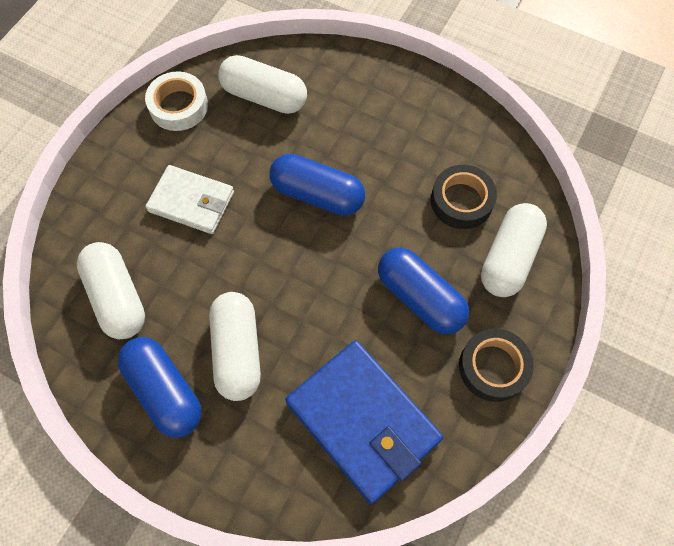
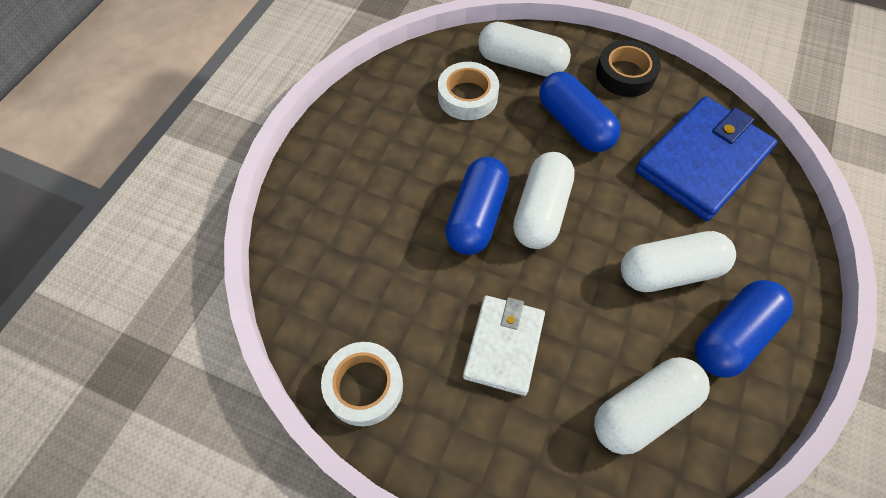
camera: 95 degrees left, 5 degrees down
(264, 96) = (347, 284): white capsule -> white capsule (541, 211)
(420, 298) = (574, 125): blue capsule -> blue capsule turned 75 degrees counterclockwise
(461, 201) = (467, 96): black tape -> white tape

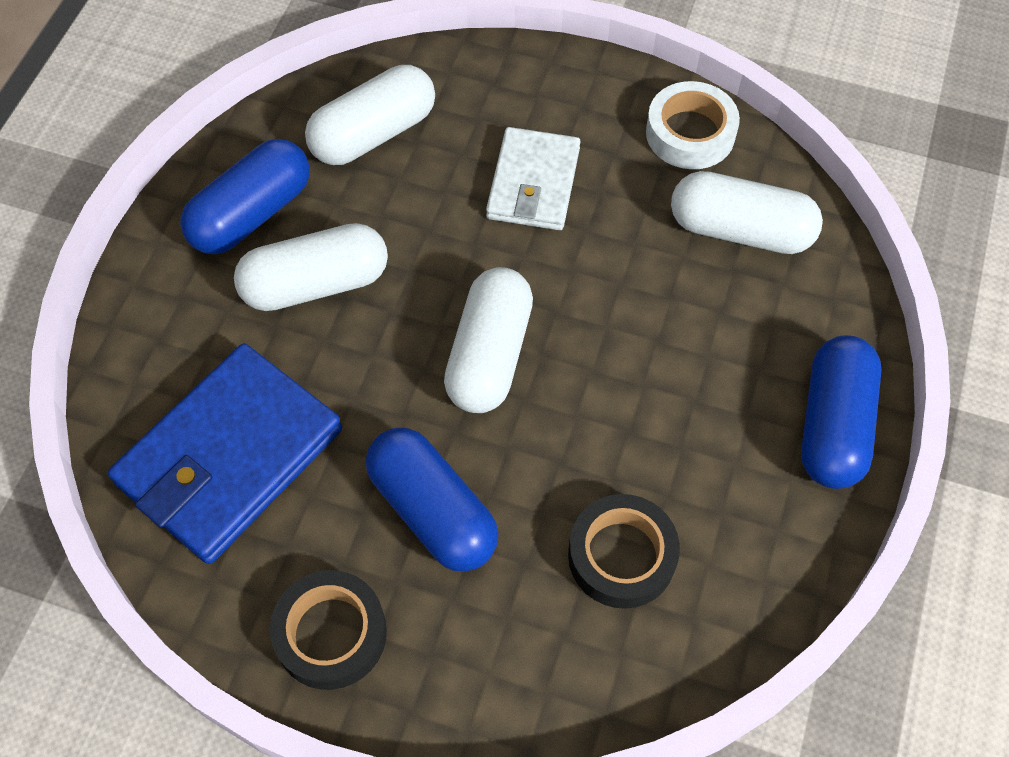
camera: 175 degrees right, 0 degrees up
(467, 96) = (621, 556): white tape -> black tape
(476, 216) = (583, 340): blue capsule -> blue capsule (832, 425)
(521, 64) = (528, 643): white capsule -> white capsule (740, 230)

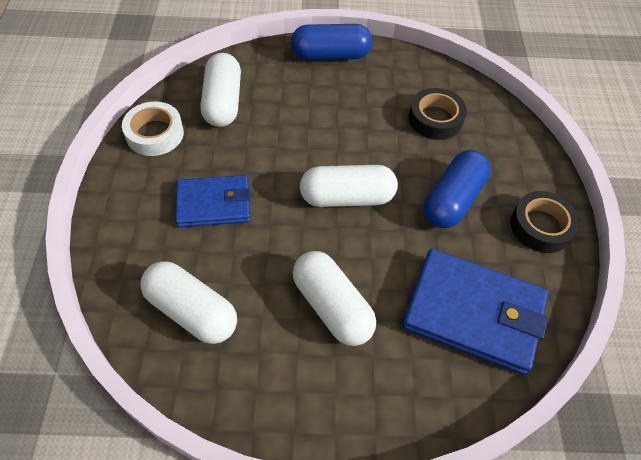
camera: 110 degrees left, 5 degrees down
(251, 214) = (287, 371): blue capsule -> none
(533, 183) = (213, 204): white wallet -> blue wallet

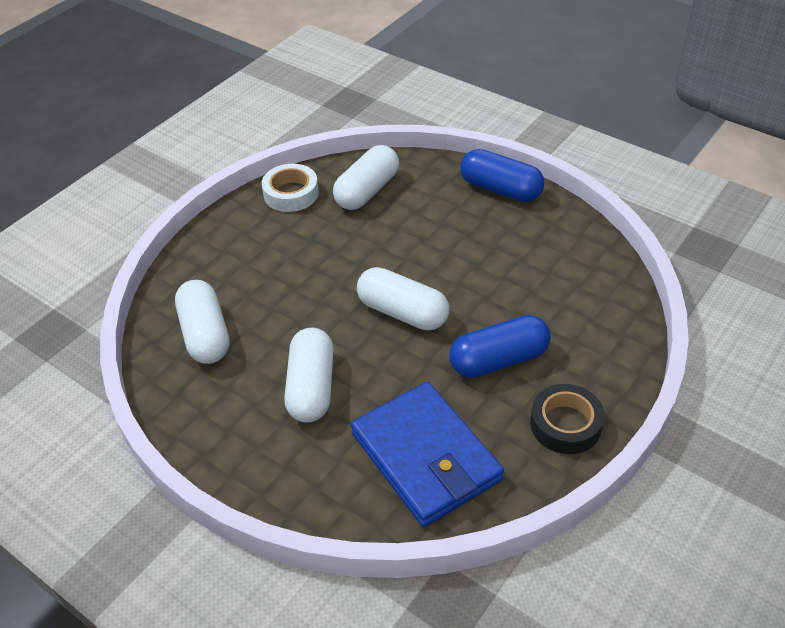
camera: 40 degrees right, 10 degrees down
(213, 204) = (289, 266): blue wallet -> none
(435, 119) = (551, 285): black tape -> none

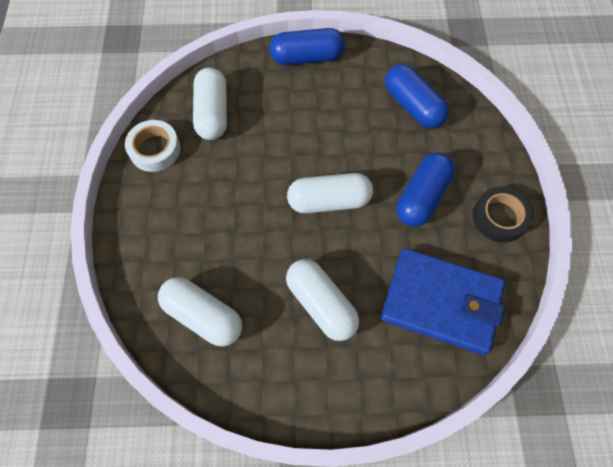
camera: 40 degrees left, 20 degrees up
(570, 280) = (412, 106): none -> blue capsule

